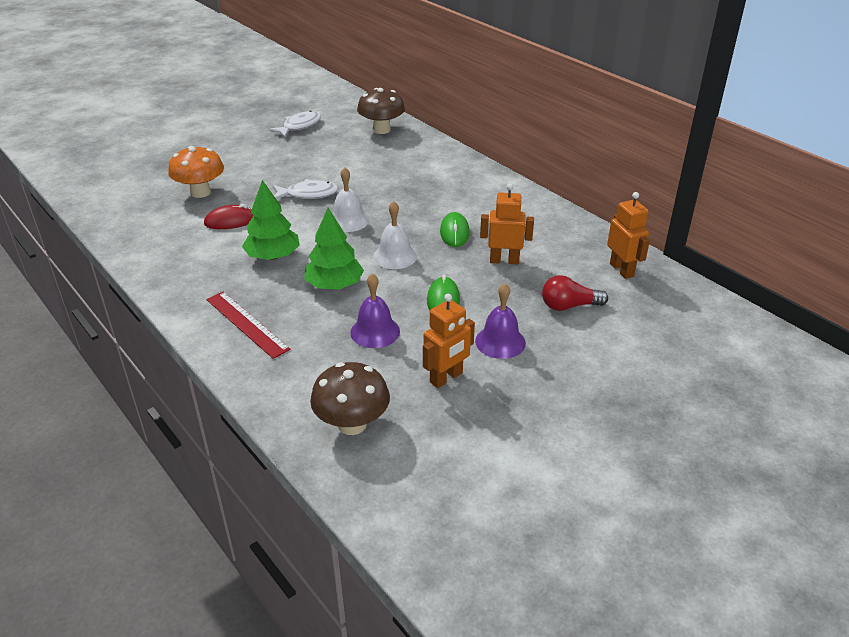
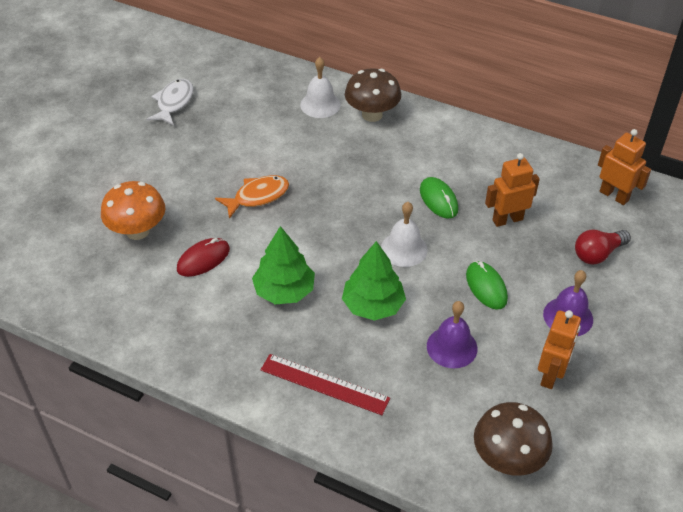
camera: 25 degrees left, 10 degrees up
(308, 194) = (257, 196): white fish -> orange fish
(348, 220) = (325, 218): white bell -> white bell (320, 104)
(381, 130) = (267, 82): brown mushroom -> brown mushroom (372, 115)

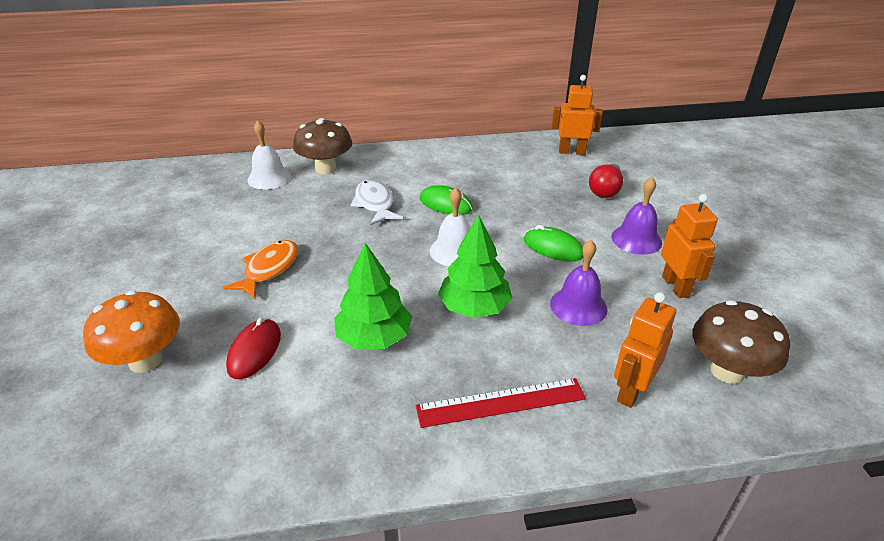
camera: 35 degrees left, 10 degrees down
(174, 103) = (103, 228): white fish -> white fish (375, 204)
(507, 219) = (515, 195): orange robot -> orange robot (631, 391)

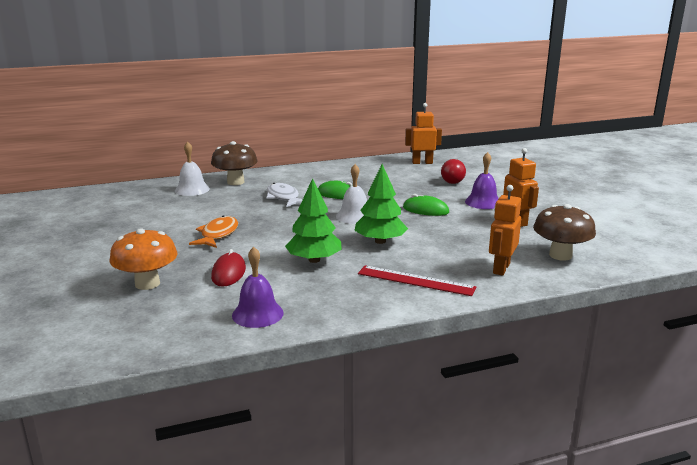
camera: 10 degrees left, 15 degrees down
(501, 402) = (416, 280): red ruler -> red ruler turned 45 degrees clockwise
(578, 306) = (453, 235): purple bell -> purple bell (257, 314)

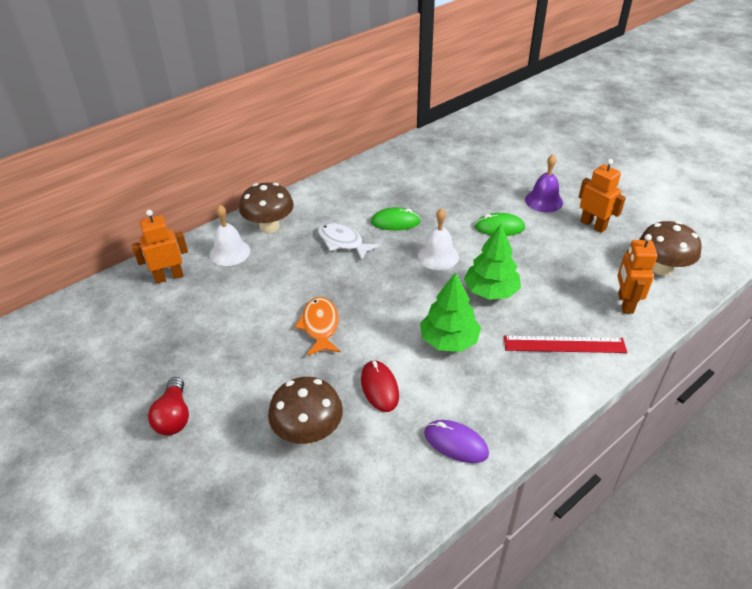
camera: 20 degrees left, 20 degrees up
(147, 284) = (308, 432): orange mushroom -> brown mushroom
(257, 314) = (455, 443): purple bell -> purple mouse
(422, 163) = (442, 145): orange robot -> orange robot (169, 277)
(453, 180) = (492, 170): red light bulb -> red light bulb (174, 416)

